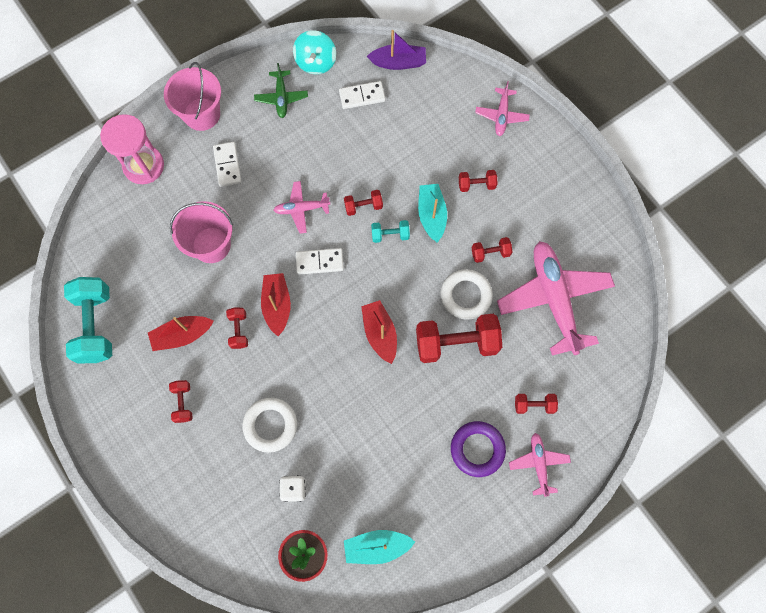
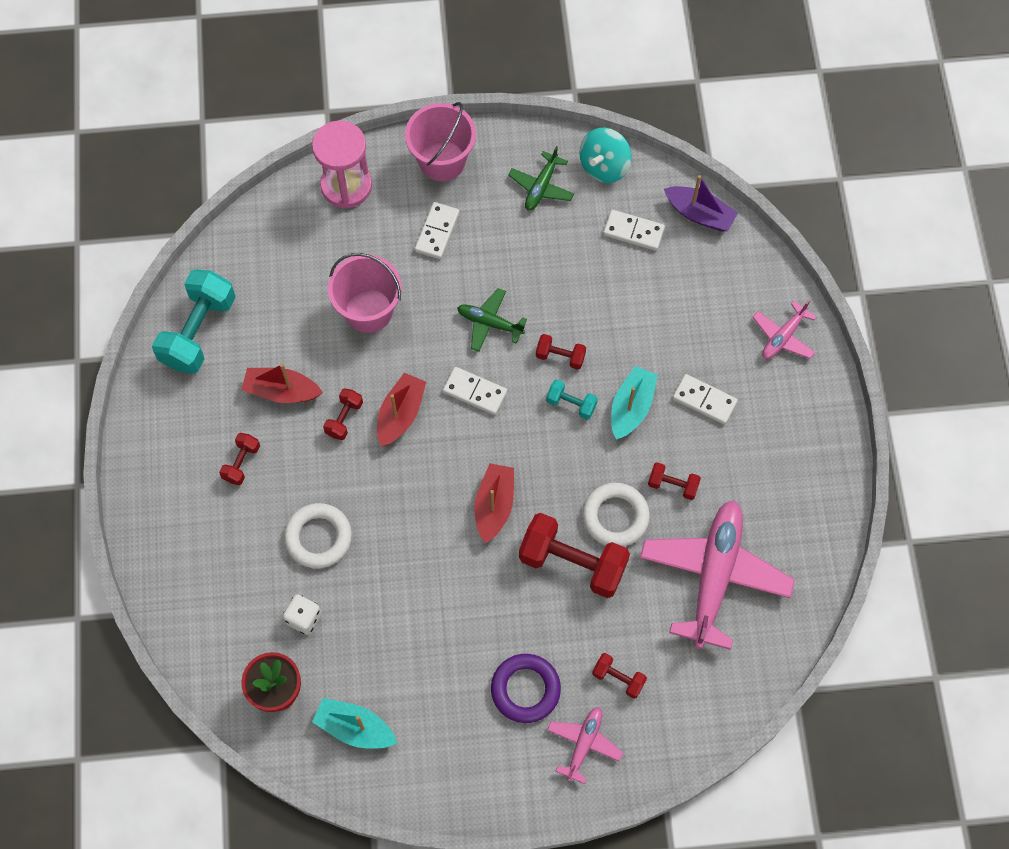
camera: 30 degrees right, 5 degrees down
(301, 209) = (489, 323): pink plane -> green plane
(476, 185) = (704, 400): red dumbbell -> white domino

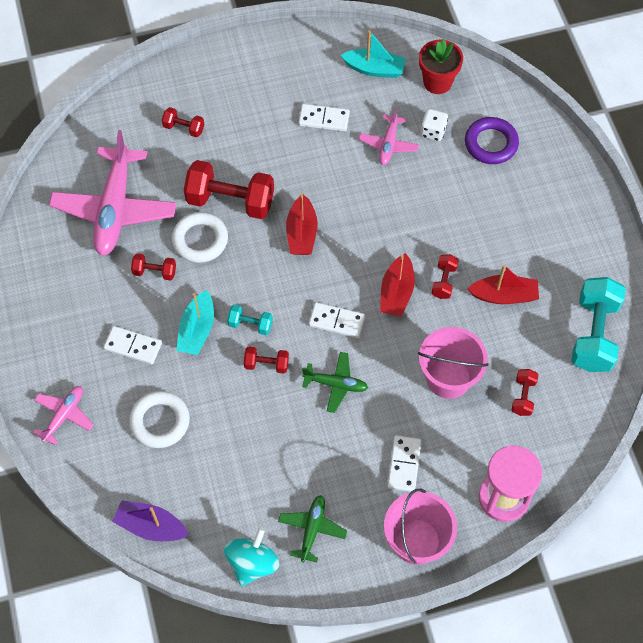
camera: 170 degrees right, 5 degrees down
(241, 463) = (518, 233): red dumbbell -> red dumbbell (523, 396)
(318, 537) = (438, 188): white ring -> white ring (160, 421)
(525, 689) = (253, 111): purple ring -> purple ring (491, 143)
(584, 744) = (204, 84): pink plane -> pink plane (388, 144)
(633, 231) = (214, 496): white domino -> white domino (324, 119)

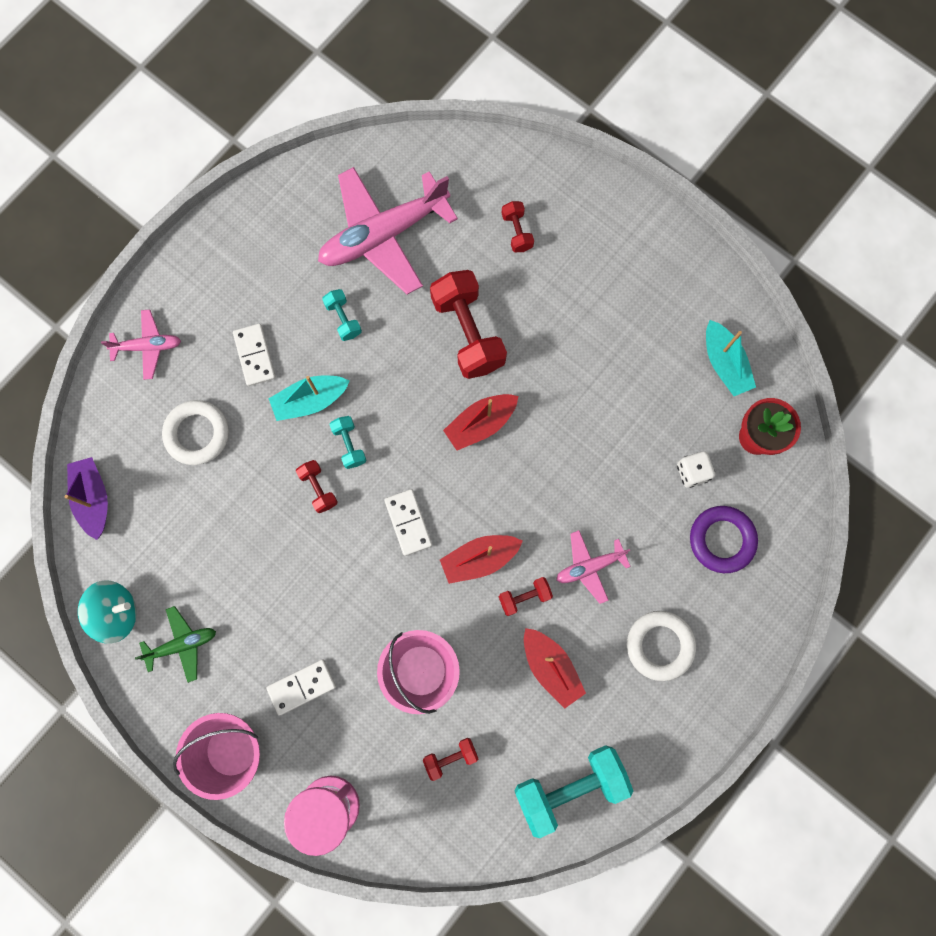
camera: 55 degrees right, 15 degrees up
(155, 272) = (343, 319): red dumbbell -> turquoise dumbbell
(200, 240) = (406, 335): white ring -> white ring (659, 645)
(324, 119) = (626, 355): white domino -> none
(336, 384) = (341, 567): green plane -> none
(388, 144) = (643, 438): pink plane -> pink plane (589, 567)

